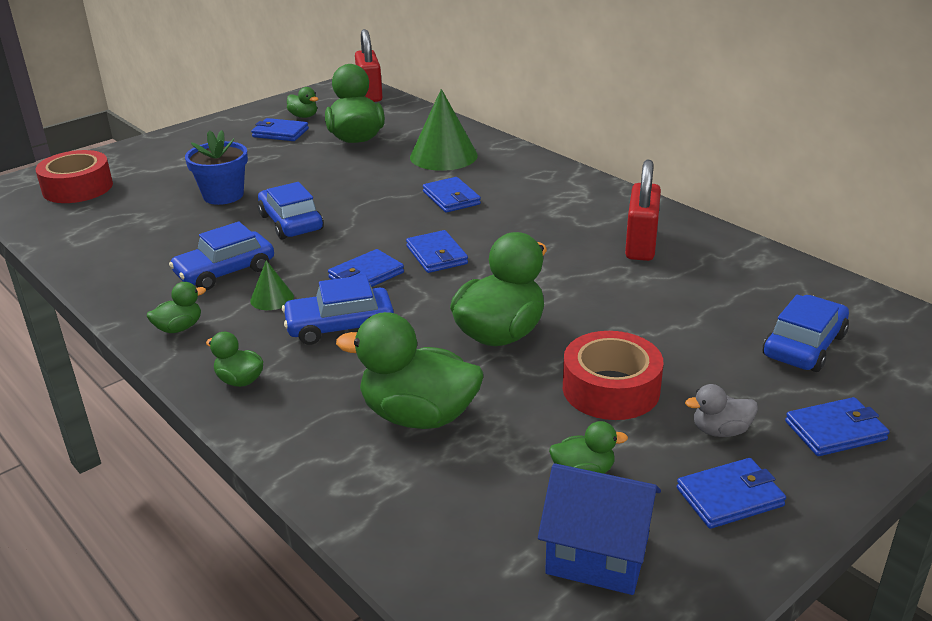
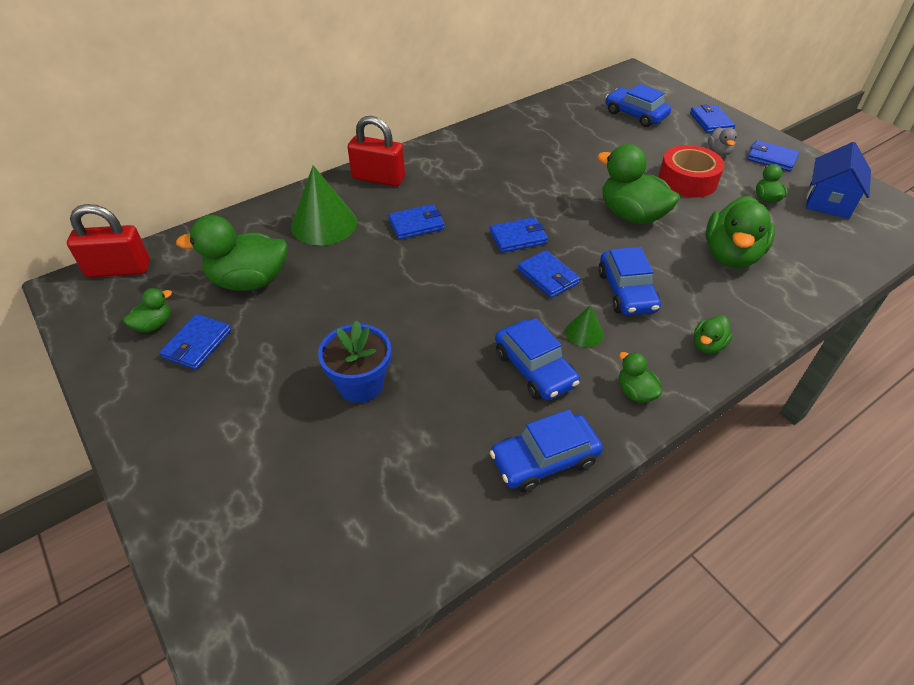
camera: 85 degrees left, 15 degrees up
(78, 188) = (284, 550): red tape -> none
(291, 222) = (441, 326): blue car -> blue car (544, 459)
(641, 245) = (514, 147): red padlock -> red padlock (378, 178)
(730, 497) = (771, 158): blue wallet -> blue wallet turned 45 degrees counterclockwise

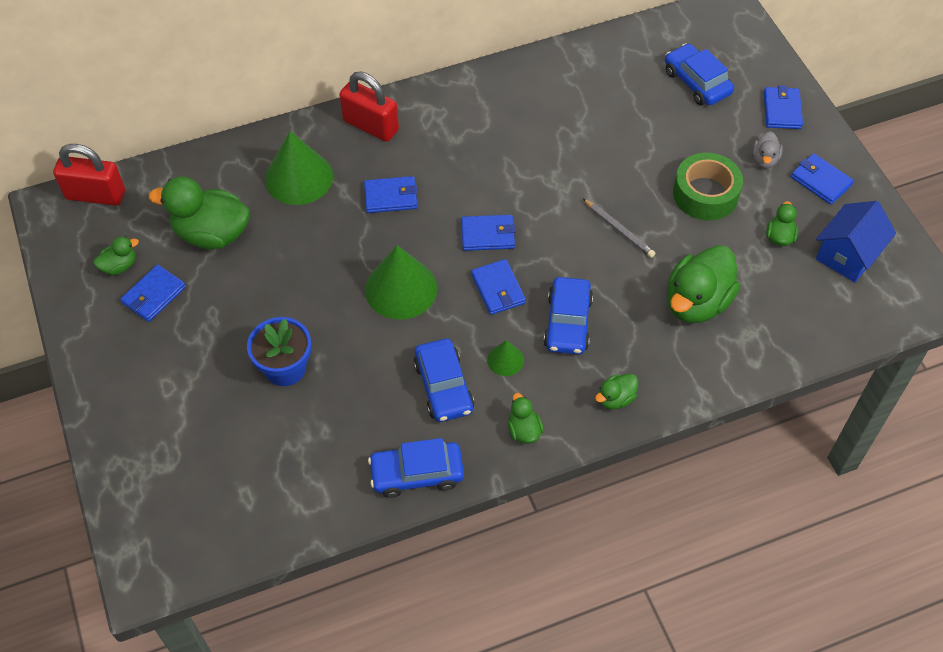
camera: 15 degrees right, 10 degrees up
(455, 292) = (401, 288): none -> green cone
(631, 215) = (619, 230): green duck -> grey pencil
(687, 180) = (705, 194): red tape -> green tape

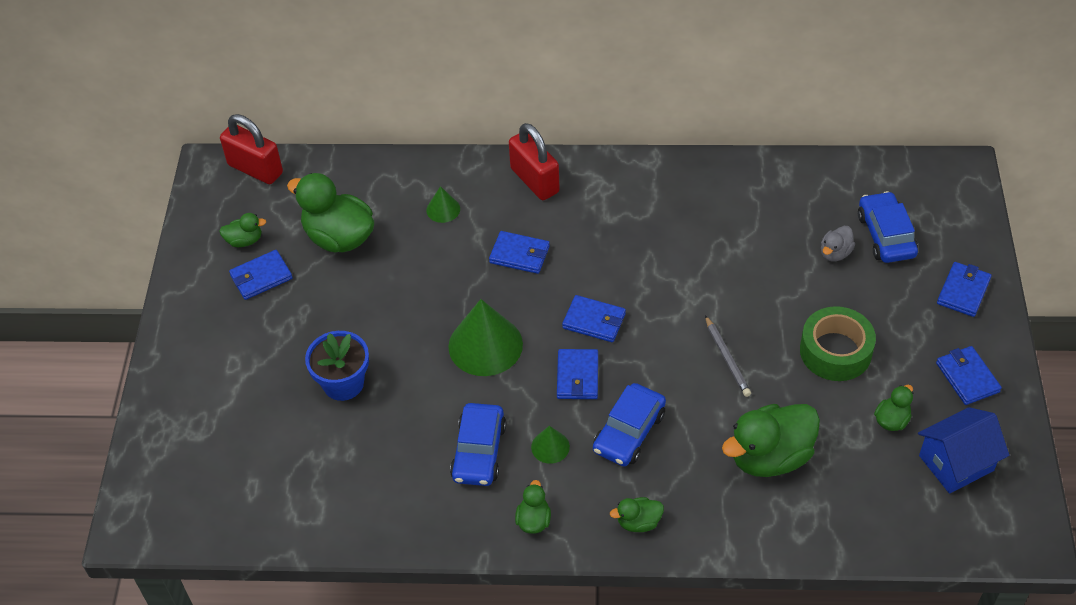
camera: 25 degrees right, 5 degrees down
(299, 177) = (443, 209): green cone -> green cone, size x0.49
(417, 474) = (413, 524): blue car -> none
(764, 160) = (917, 336): grey duck -> grey duck (835, 253)

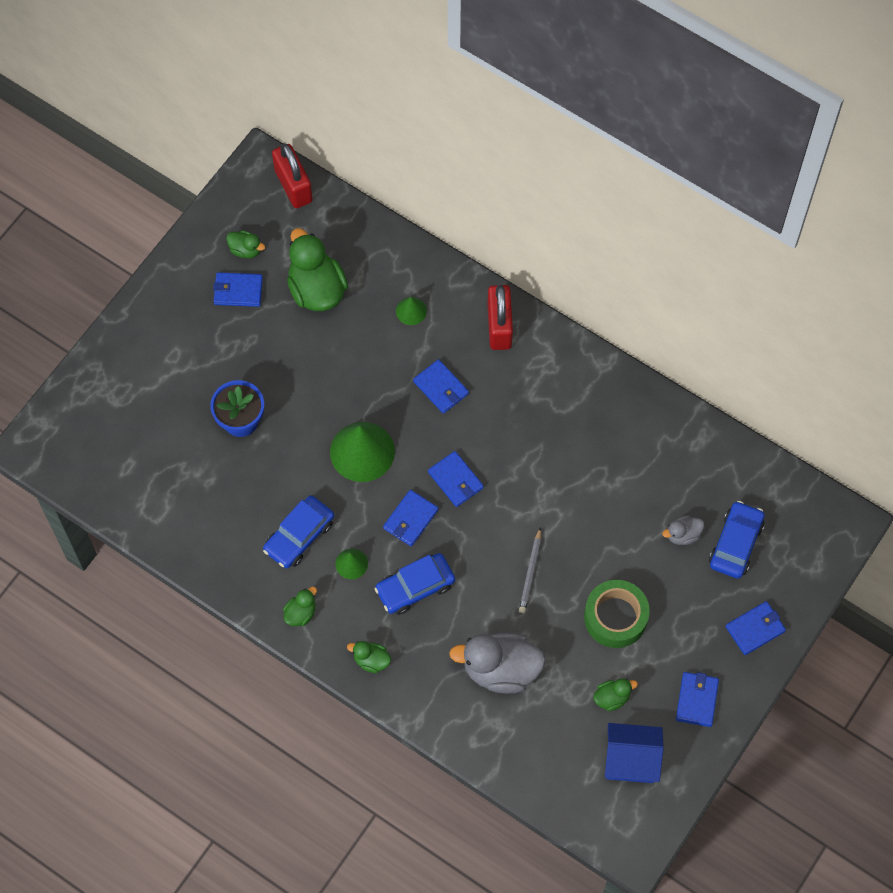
camera: 30 degrees right, 15 degrees up
(770, 457) = (500, 670): green duck -> grey duck

